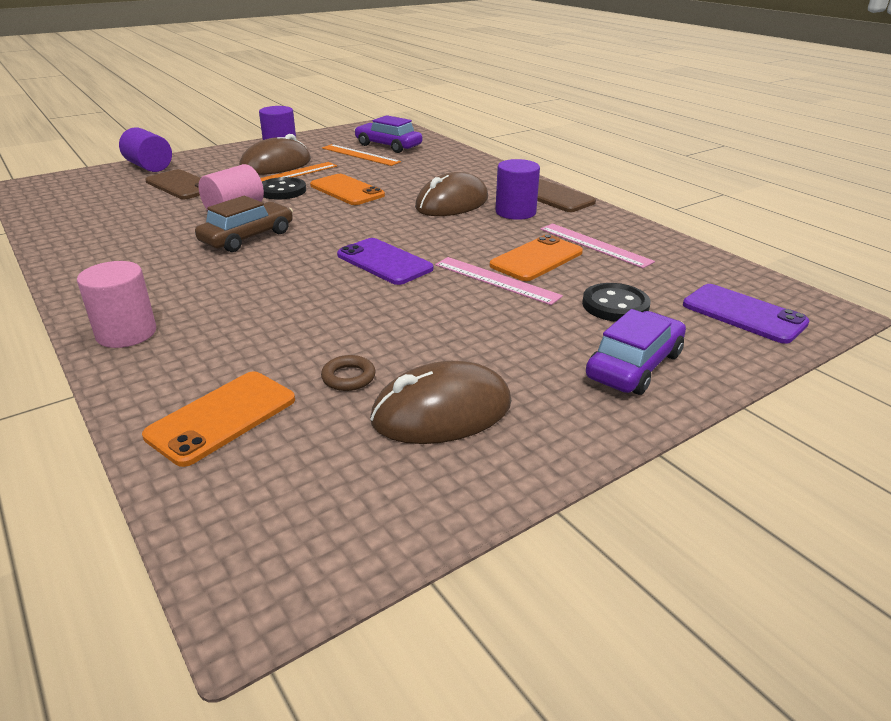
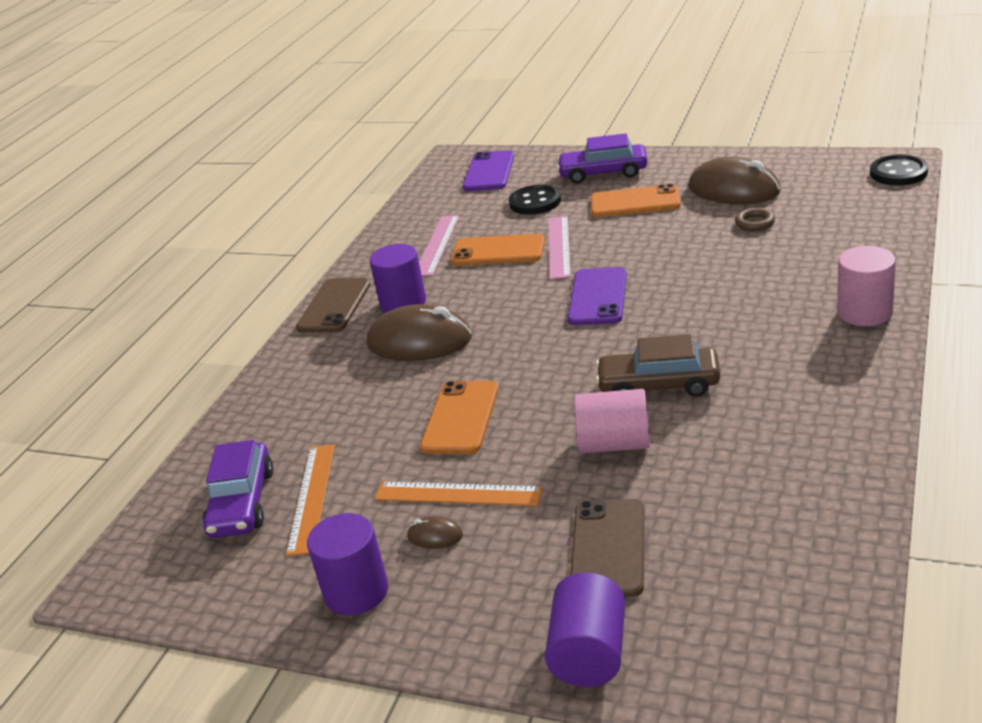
camera: 120 degrees left, 0 degrees up
(222, 417) = (851, 229): orange phone -> orange phone (635, 202)
(276, 165) = (435, 536): brown mouse -> brown mouse, size x0.42
(282, 191) = (519, 458): black button -> black button (898, 173)

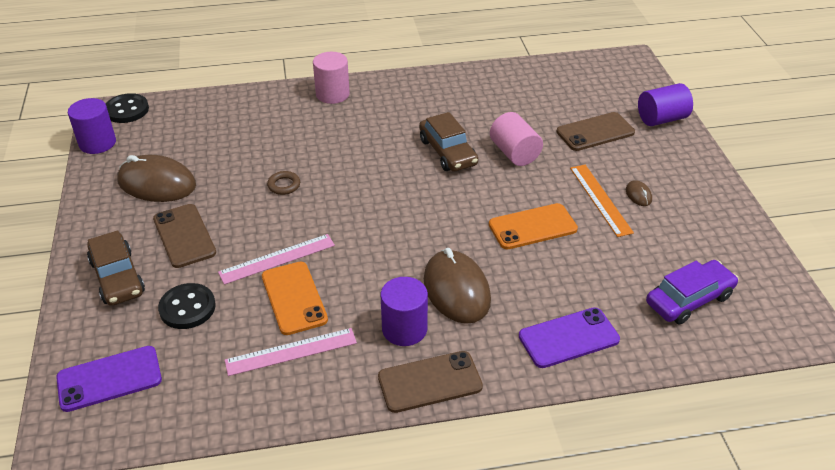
camera: 125 degrees left, 10 degrees up
(312, 497) = (655, 265): orange ruler -> none
(356, 592) = (701, 208): purple cylinder -> purple cylinder (97, 143)
(597, 297) = (353, 210): purple phone -> purple phone (568, 338)
(603, 173) = (117, 277): purple car -> brown car
(635, 202) = (184, 236): orange phone -> brown phone
(734, 189) = (157, 183): brown mouse -> brown mouse turned 75 degrees counterclockwise
(755, 223) = (217, 160): brown ring -> brown ring (284, 185)

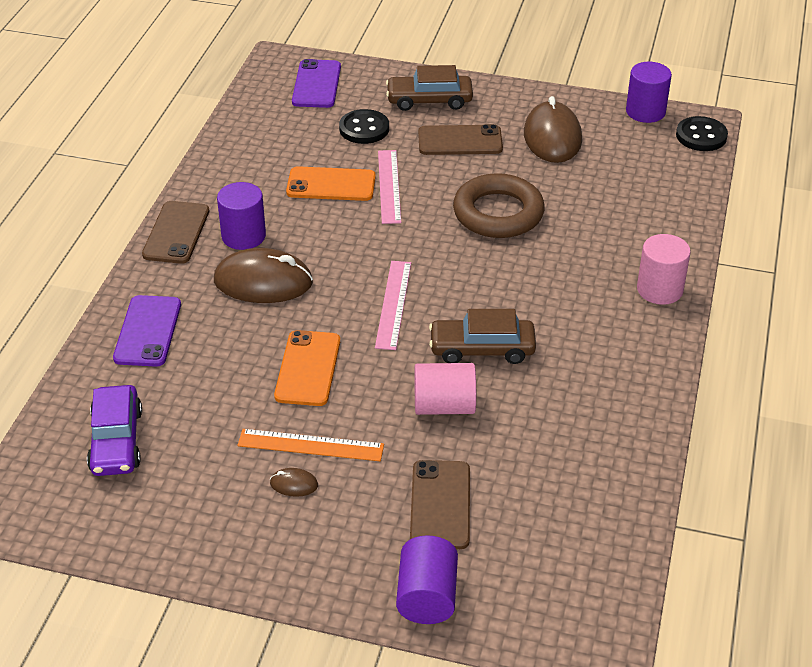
camera: 115 degrees right, 0 degrees up
(157, 183) = (552, 137): brown mouse -> brown mouse turned 45 degrees counterclockwise
(284, 185) = (498, 213): brown ring -> brown ring, size x2.44
(291, 352) = (271, 170): pink ruler -> pink ruler (393, 304)

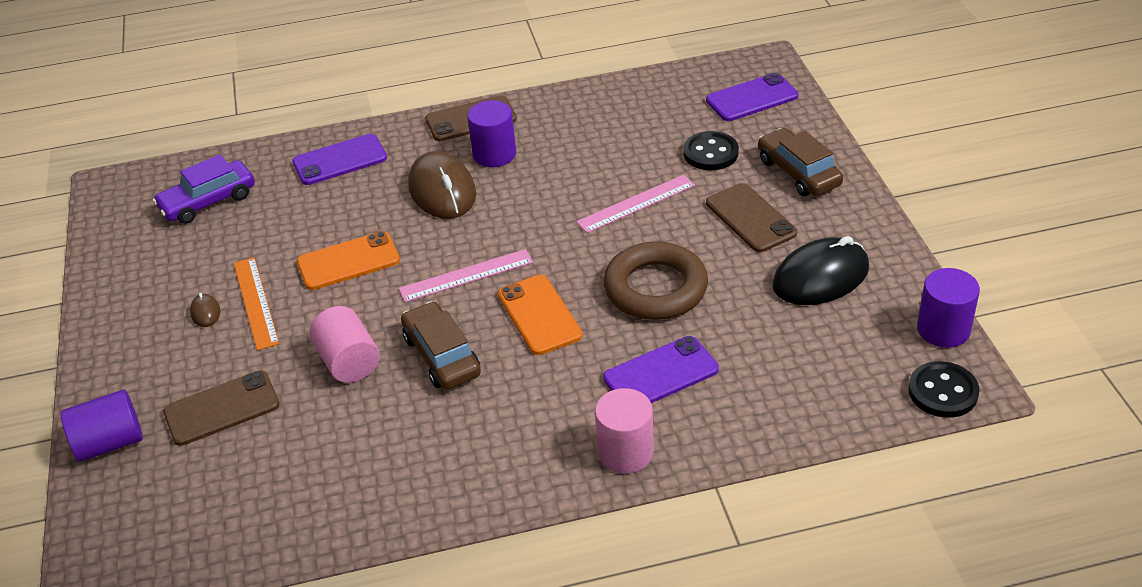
camera: 65 degrees right, 0 degrees up
(331, 184) = (607, 170): orange phone -> orange phone (539, 315)
(552, 137) = (820, 277): brown mouse -> black mouse
(593, 244) = (661, 374): none -> purple phone

